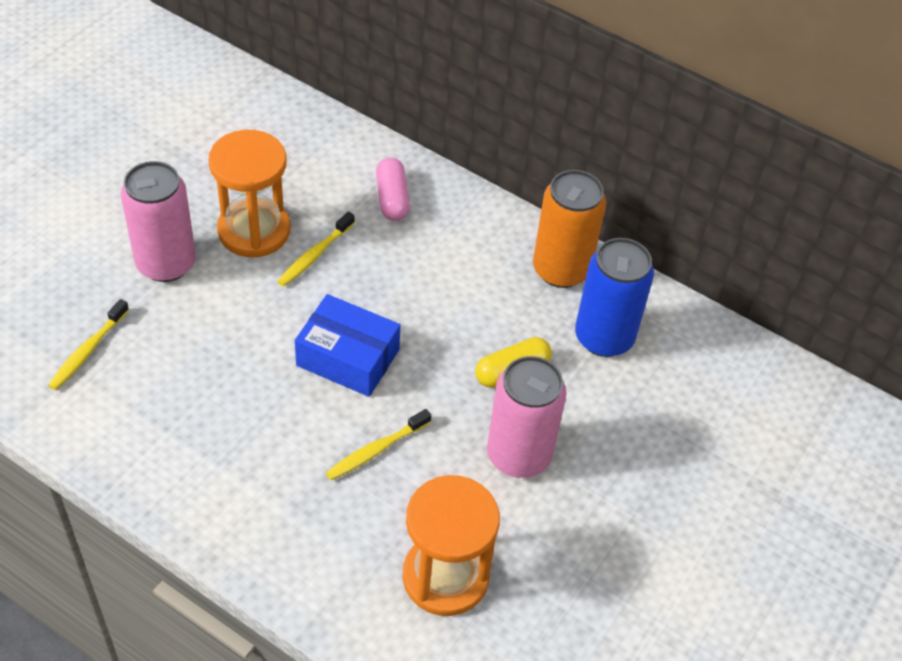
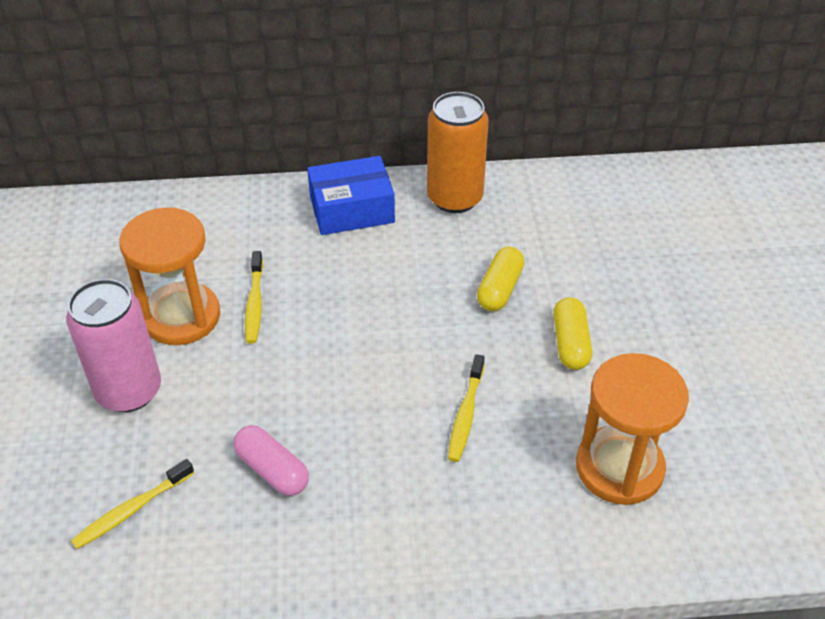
camera: 35 degrees left, 5 degrees down
(87, 351) = (131, 510): yellow toothbrush -> yellow toothbrush turned 60 degrees clockwise
(348, 357) = (367, 361): blue box -> blue box (352, 209)
(392, 198) = (272, 225): pink capsule -> pink capsule (272, 470)
(519, 455) = (570, 343): pink can -> yellow capsule
(604, 337) = (535, 224): blue can -> none

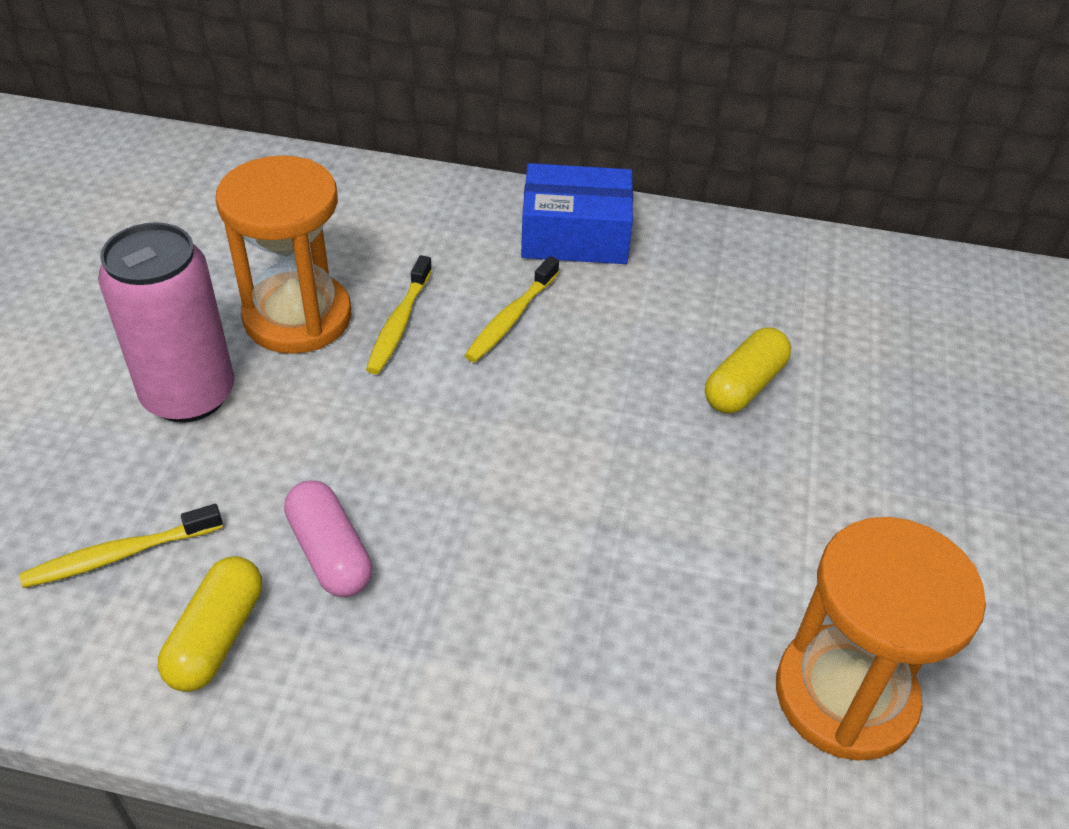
camera: 15 degrees right, 0 degrees up
(455, 198) = (721, 251): orange can -> none
(465, 414) = (634, 549): yellow toothbrush -> yellow toothbrush (511, 318)
(570, 343) = (825, 487): yellow capsule -> yellow capsule (217, 637)

